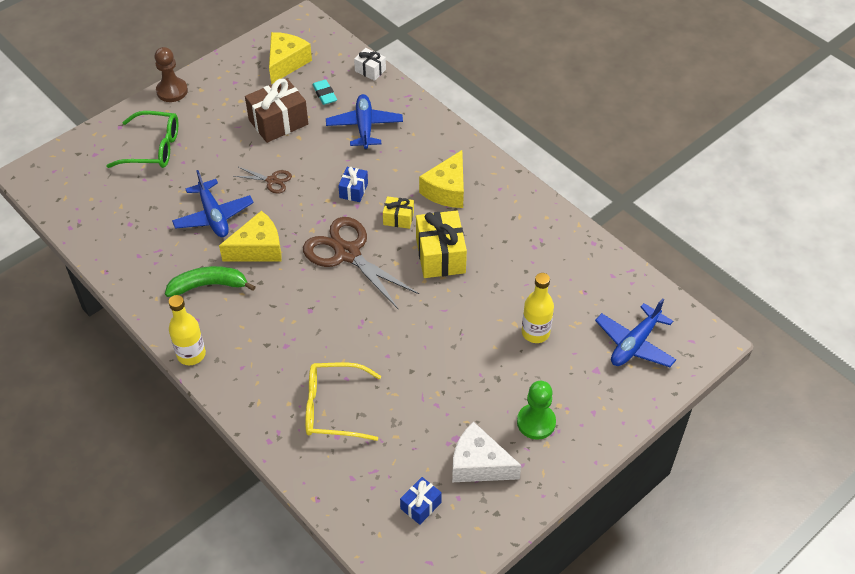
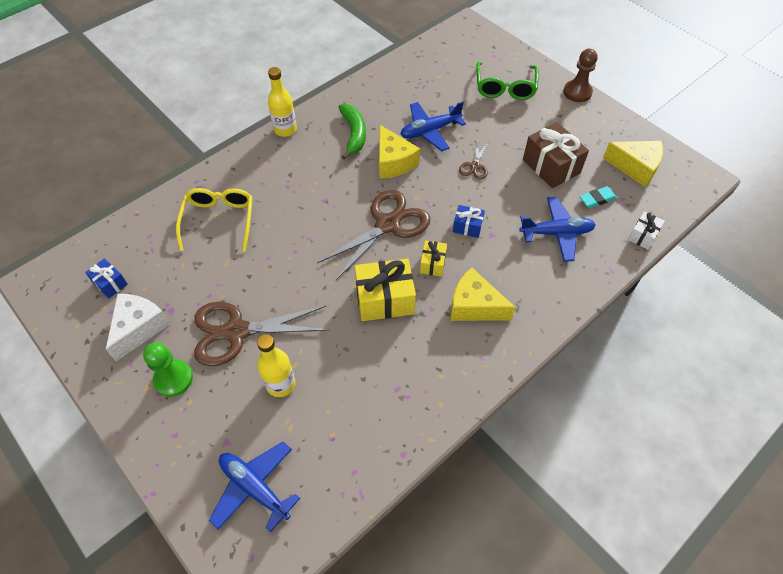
camera: 90 degrees right, 5 degrees up
(480, 375) = (236, 332): none -> brown scissors

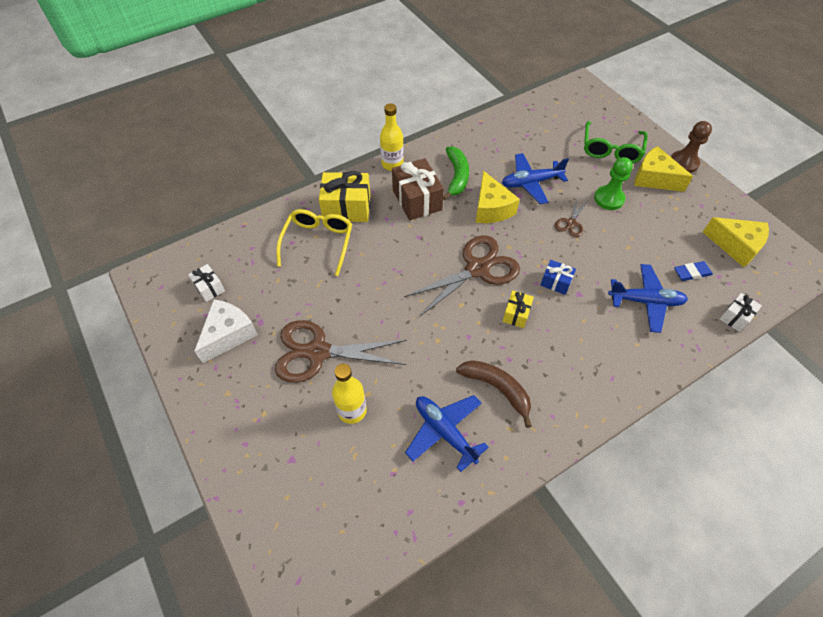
camera: 10 degrees right, 0 degrees up
(110, 283) = (209, 288): blue gift -> white gift
(173, 379) = (252, 389): green pawn -> green pawn (609, 199)
(255, 488) = (312, 510): blue plane -> blue plane (445, 432)
(385, 299) = (464, 342): yellow gift -> yellow gift (347, 208)
(423, 339) = (497, 389): none -> brown banana
(474, 306) = (552, 363): yellow cheese -> yellow cheese (654, 178)
(551, 166) = (648, 233): brown gift -> brown gift (417, 200)
(597, 199) = (691, 273): turquoise eraser -> blue eraser

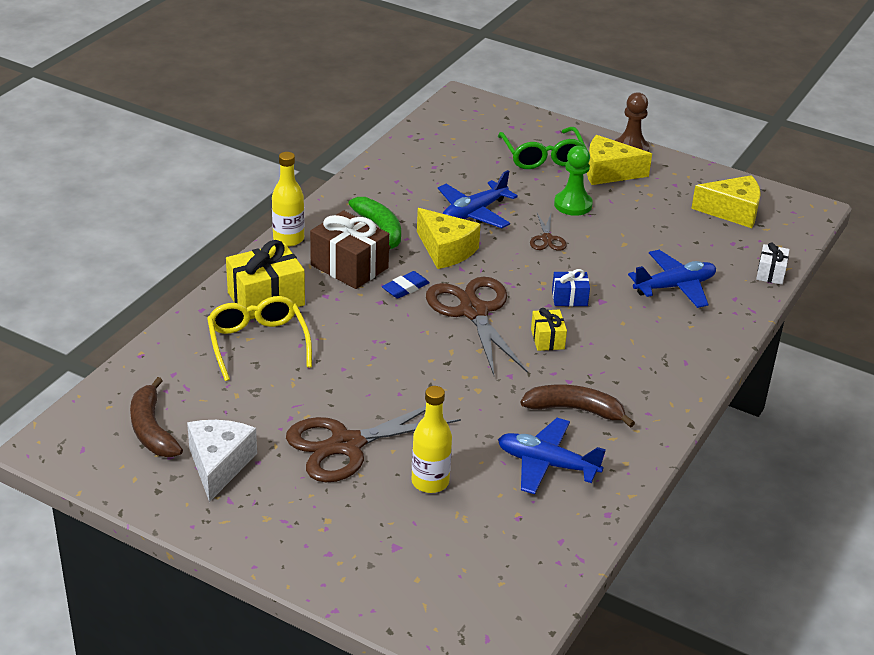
camera: 30 degrees left, 20 degrees down
(209, 288) = (152, 429): white gift -> brown banana
(477, 268) = (473, 311): brown scissors -> brown scissors turned 45 degrees counterclockwise
(691, 273) = (704, 248): blue eraser -> blue eraser (405, 288)

